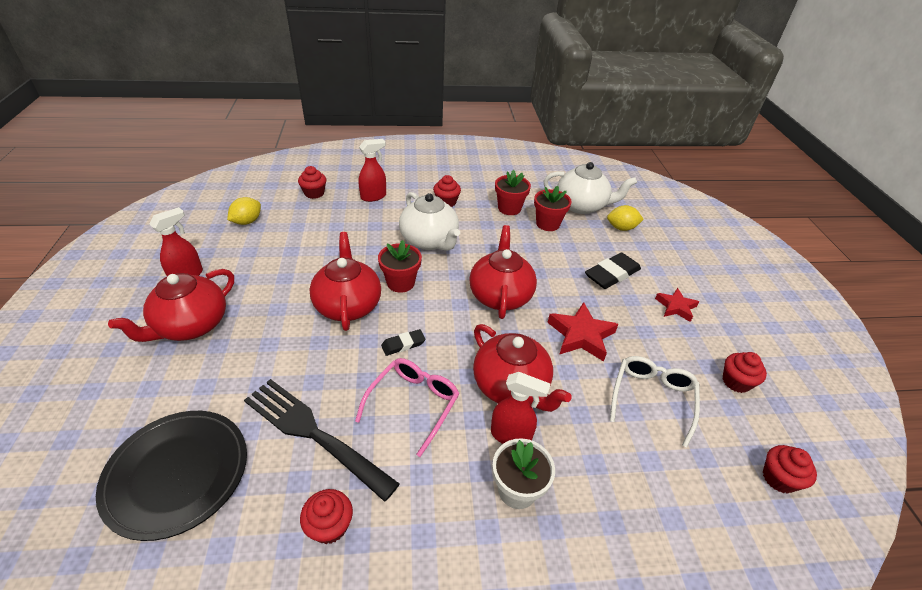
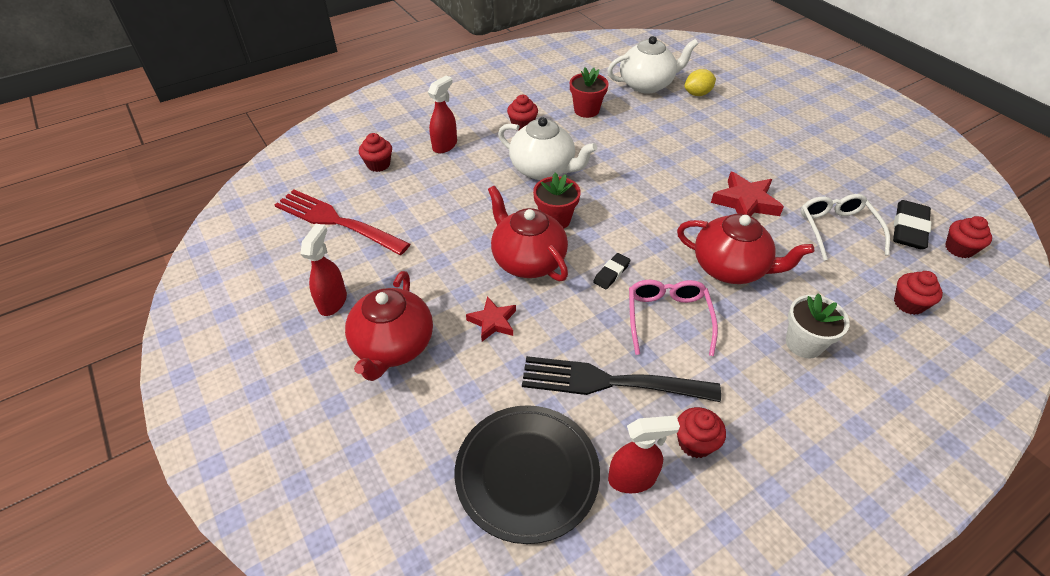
camera: 25 degrees left, 5 degrees up
(247, 221) = (337, 221): yellow lemon -> red fork
(500, 295) = (652, 195): red teapot -> none
(511, 436) = (764, 306): red spray bottle -> red spray bottle (632, 479)
(547, 224) = (633, 113): red flower pot -> none
(612, 274) = (724, 139): black eraser -> black eraser (908, 229)
(676, 307) = (794, 148): red star -> red star (493, 322)
(736, 382) = (881, 190): red cupcake -> red cupcake (908, 304)

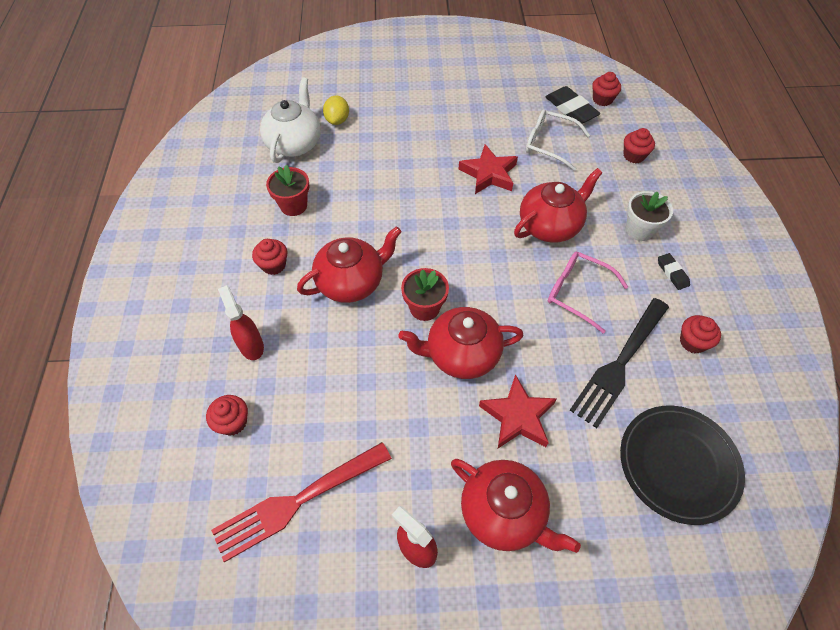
camera: 60 degrees left, 10 degrees up
(493, 322) = (518, 416): red star -> red star, size x1.56
(543, 169) = (351, 282): white teapot -> red teapot
(611, 273) = (512, 302): black eraser -> black eraser (672, 273)
(632, 479) = (707, 396): red spray bottle -> none

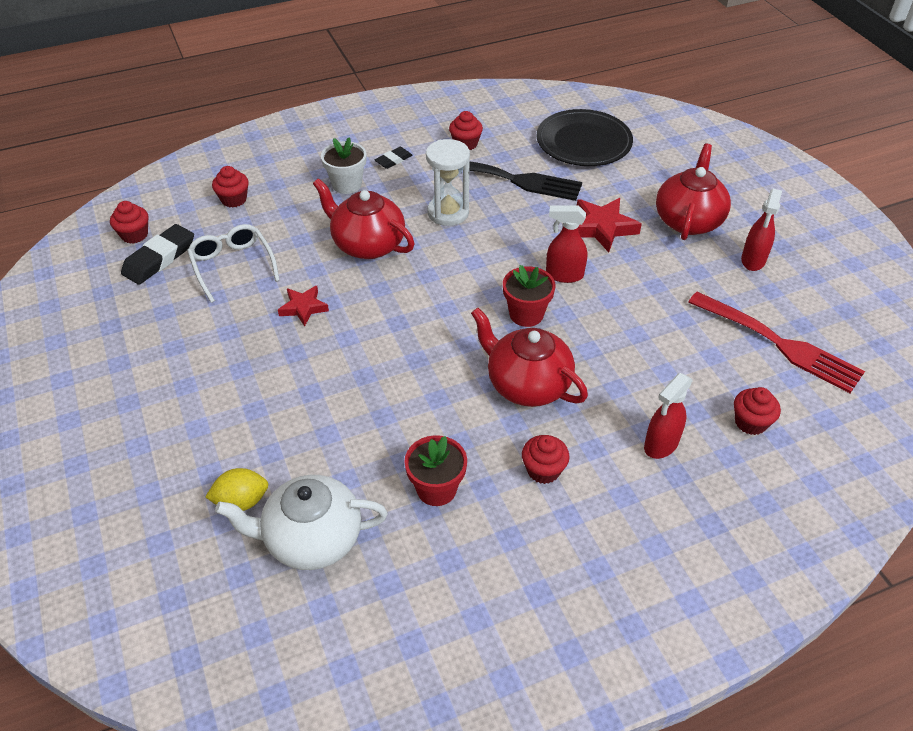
camera: 110 degrees left, 10 degrees down
(461, 354) = (564, 275): red teapot -> red spray bottle
(489, 174) = (303, 308): red star -> red star, size x0.64
(549, 144) = (233, 266): white glasses -> white glasses turned 150 degrees clockwise
(578, 293) = (448, 213): pink glasses -> white hourglass

